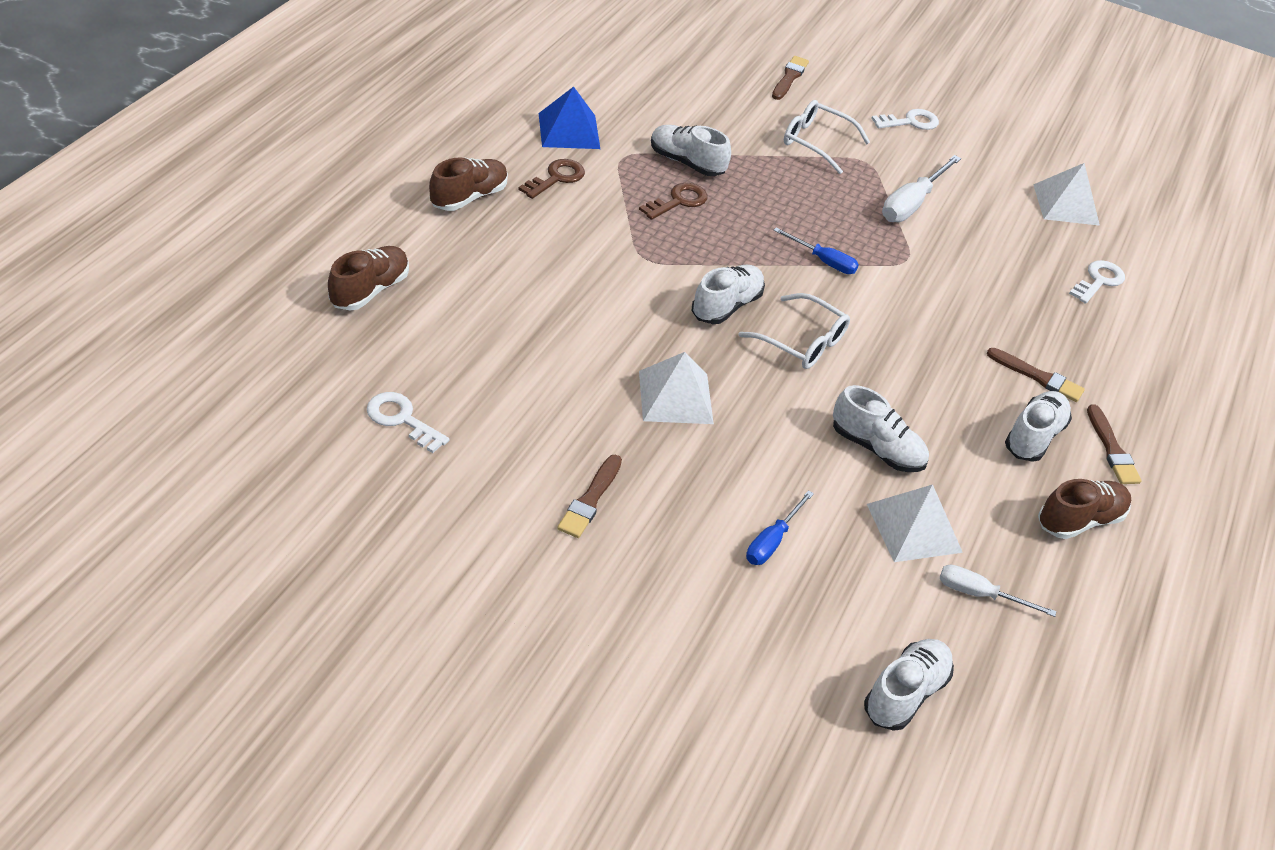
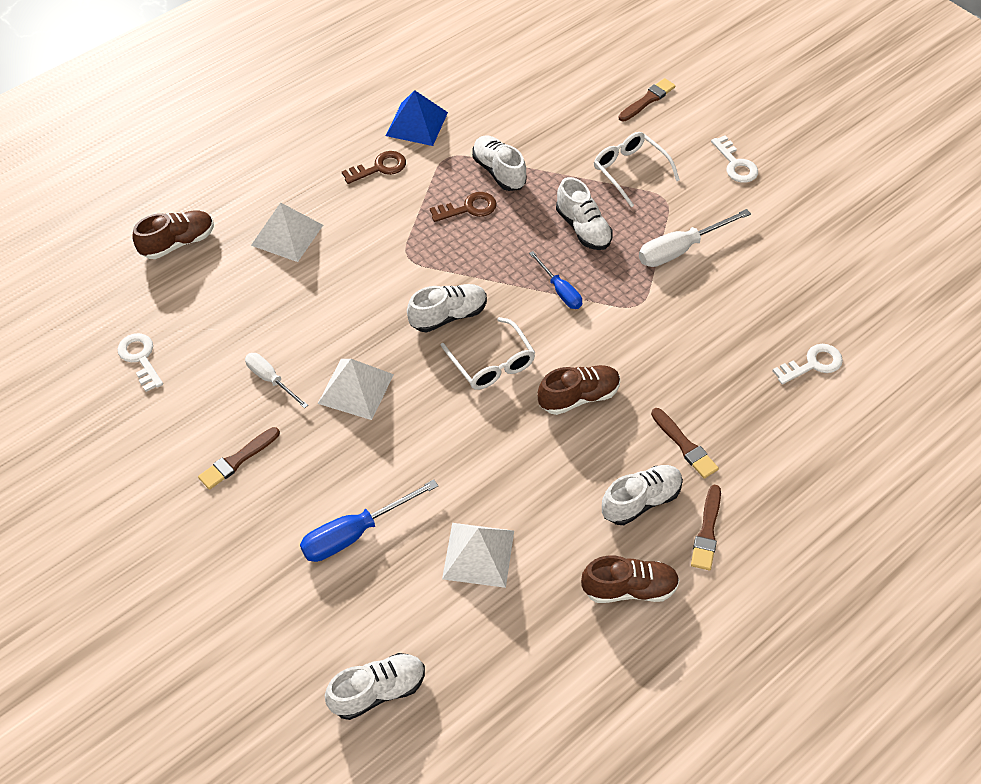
camera: 30 degrees right, 10 degrees up
(469, 197) = (299, 173): brown shoe -> brown shoe (578, 397)
(772, 541) = (355, 533): blue screwdriver -> blue screwdriver, size x1.58
(876, 449) = (492, 476): white shoe -> white shoe (583, 228)
(910, 122) = (736, 164): white key -> white key turned 60 degrees clockwise
(979, 594) = (495, 628): white screwdriver -> white screwdriver (271, 379)
(1066, 204) = (835, 279): white pyramid -> white pyramid (287, 235)

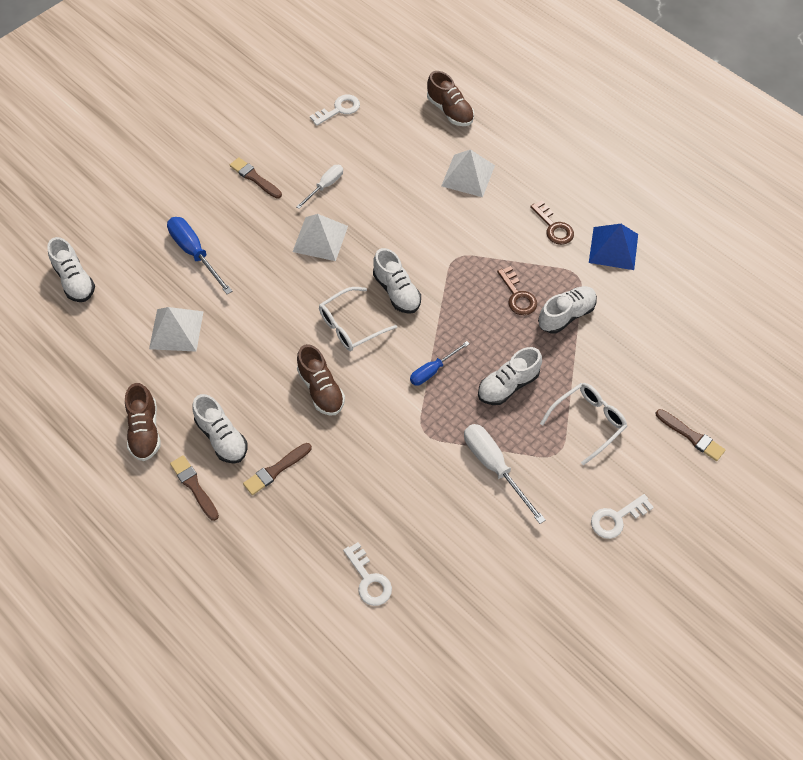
camera: 85 degrees right, 5 degrees up
(707, 531) = (194, 486): brown brush -> brown brush turned 45 degrees clockwise

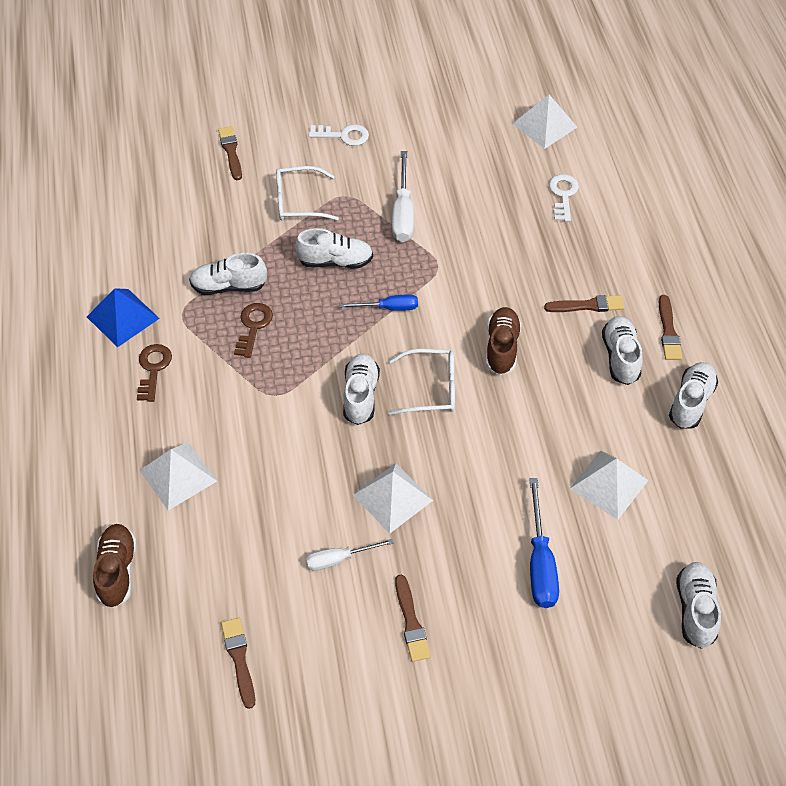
camera: 145 degrees left, 5 degrees down
(145, 430) = (691, 402): brown shoe -> white shoe
(339, 109) = (239, 659): white key -> brown brush
(444, 662) = (544, 125): none -> white pyramid

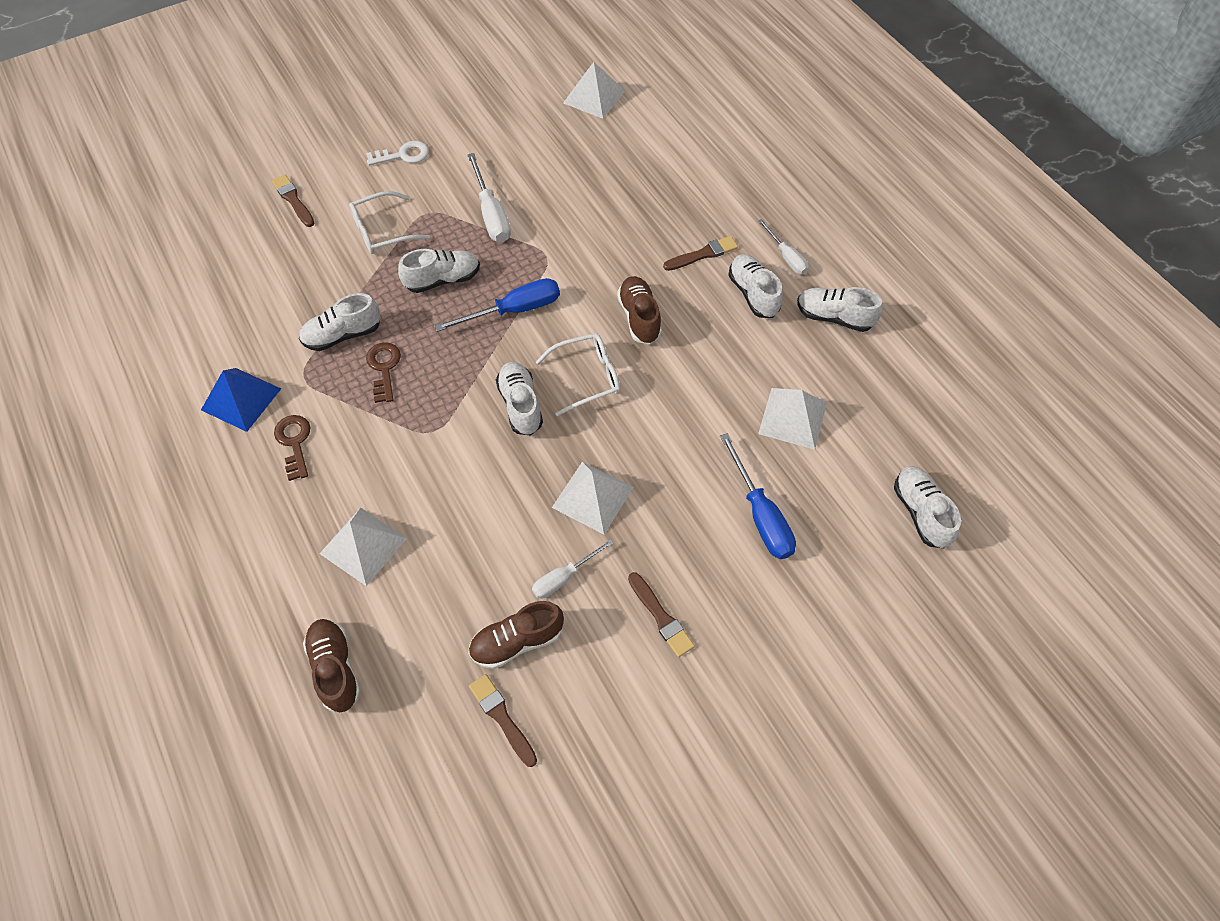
camera: 20 degrees left, 5 degrees up
(277, 600) = (517, 641): none -> brown shoe
(389, 308) = (514, 310): blue screwdriver -> blue screwdriver, size x1.58
(563, 195) = (638, 157): white key -> none
(668, 331) = (786, 257): brown brush -> white screwdriver
(691, 402) = (834, 317): white shoe -> white shoe turned 75 degrees counterclockwise

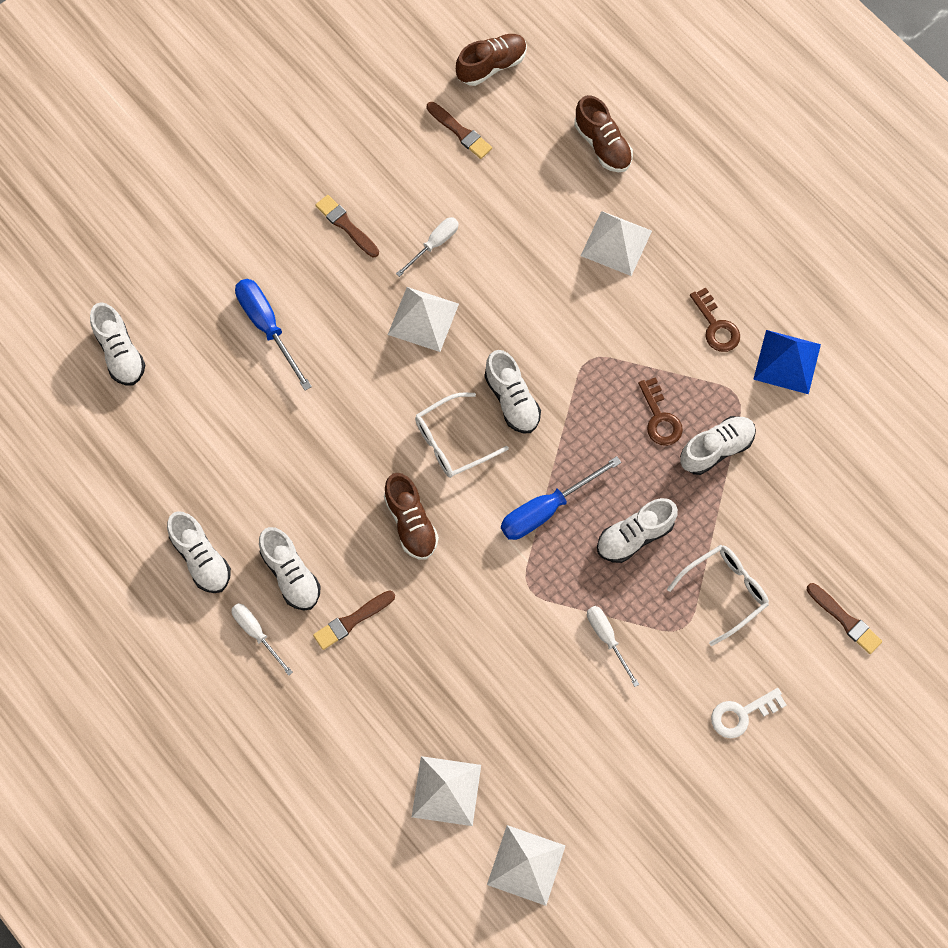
camera: 170 degrees right, 10 degrees up
(491, 214) = (607, 638): white screwdriver -> white screwdriver, size x0.63
(517, 641) = (462, 188): brown shoe -> brown shoe (491, 66)
(792, 418) = (242, 430): white pyramid -> white pyramid (446, 790)
(834, 317) = (201, 558): white shoe -> white shoe turned 45 degrees clockwise

